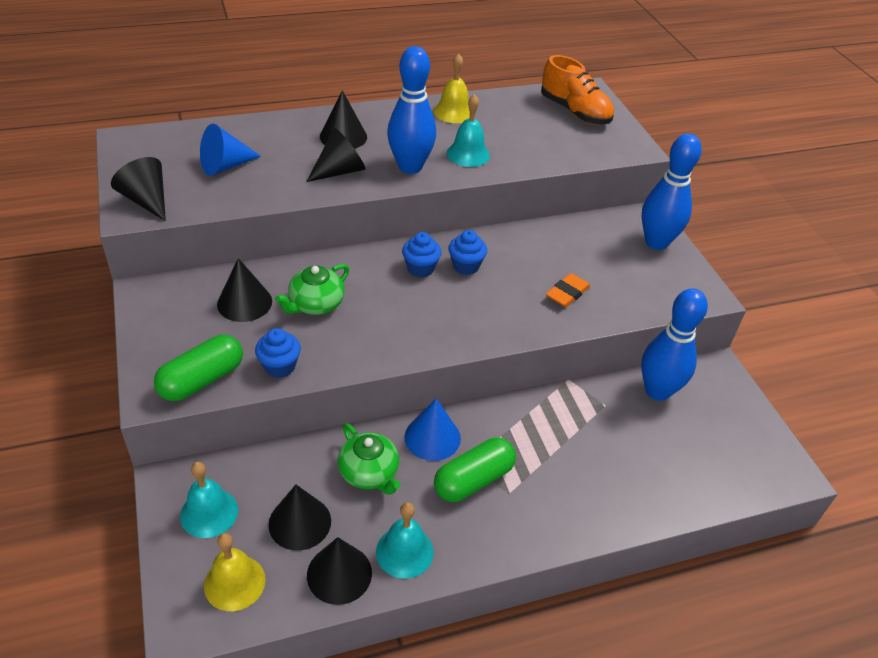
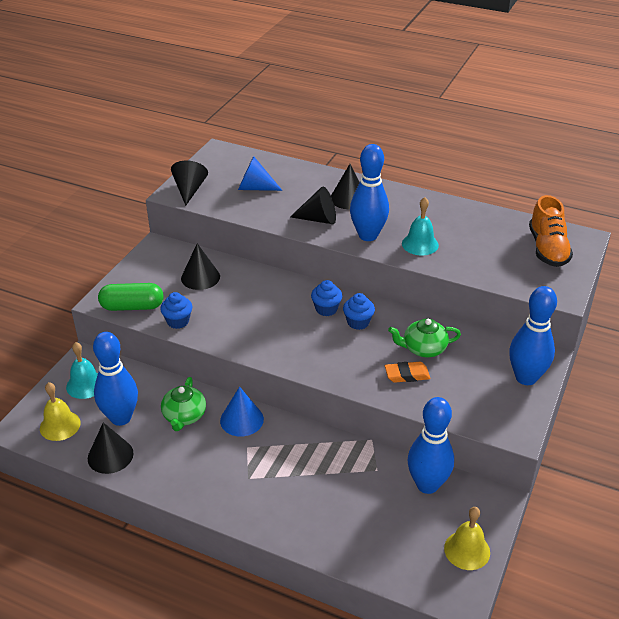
camera: 45 degrees right, 5 degrees down
(300, 522) = (121, 418): black cone -> blue bowling pin
(315, 304) = (237, 298): green teapot -> green teapot (423, 349)
(404, 552) = (154, 468): turquoise bell -> none
(453, 112) = (448, 212): yellow bell -> yellow bell (467, 550)
(473, 480) = (237, 457): green capsule -> none

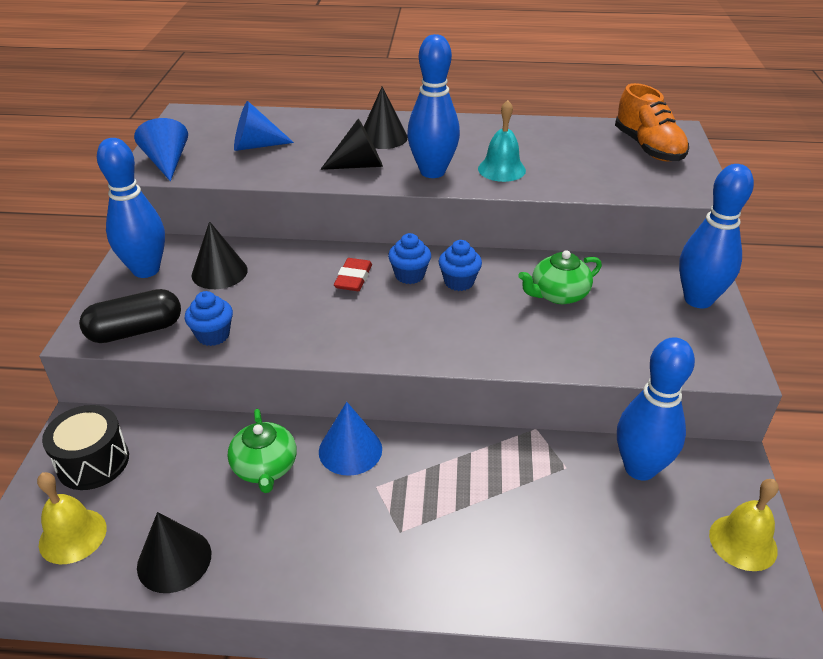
camera: 20 degrees left, 0 degrees up
(85, 385) = (93, 462): turquoise bell -> black drum
(121, 418) = (168, 496): blue bowling pin -> blue bowling pin (146, 270)
(132, 306) = (135, 331): green capsule -> black capsule
(189, 190) = (167, 162): black cone -> blue cone
(286, 302) = (353, 278): none -> red eraser
(407, 375) = (558, 330): orange eraser -> none

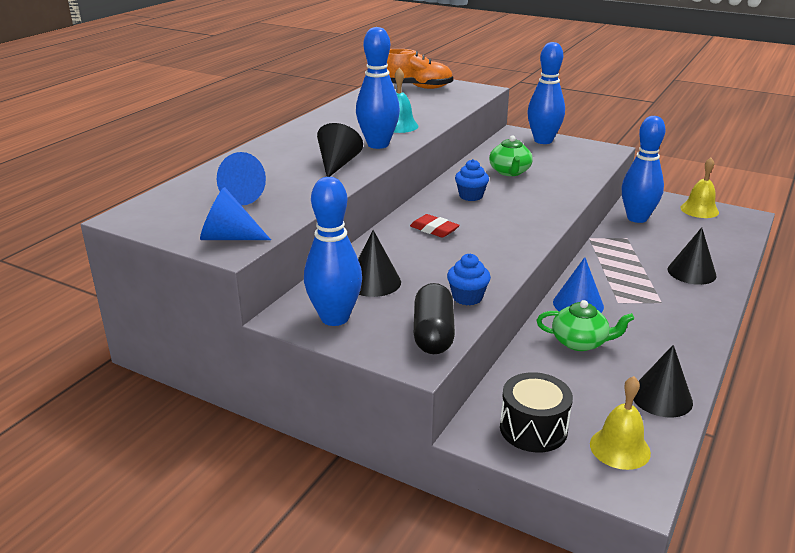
camera: 65 degrees left, 10 degrees down
(383, 137) = (300, 149): black cone -> black cone (691, 272)
(409, 275) = (448, 210): blue cupcake -> none

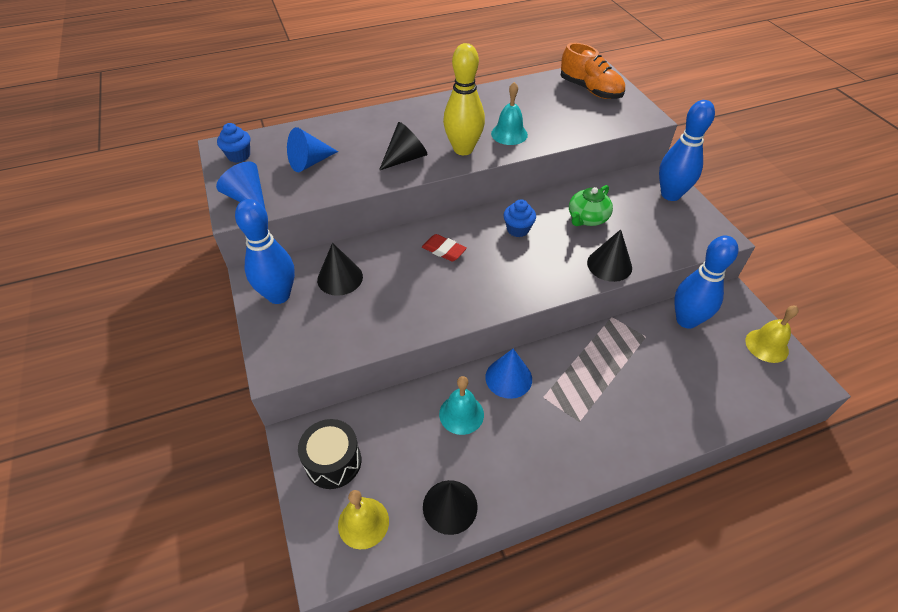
camera: 40 degrees right, 20 degrees up
(378, 144) = (463, 149): blue bowling pin -> yellow bowling pin
(433, 334) = (314, 350): black capsule -> none
(434, 229) = (444, 250): red eraser -> red eraser turned 45 degrees counterclockwise
(467, 297) = (377, 332): blue cupcake -> blue cupcake (239, 156)
(580, 342) = (461, 414): green teapot -> turquoise bell
(691, 272) = (651, 409): black cone -> black cone (609, 265)

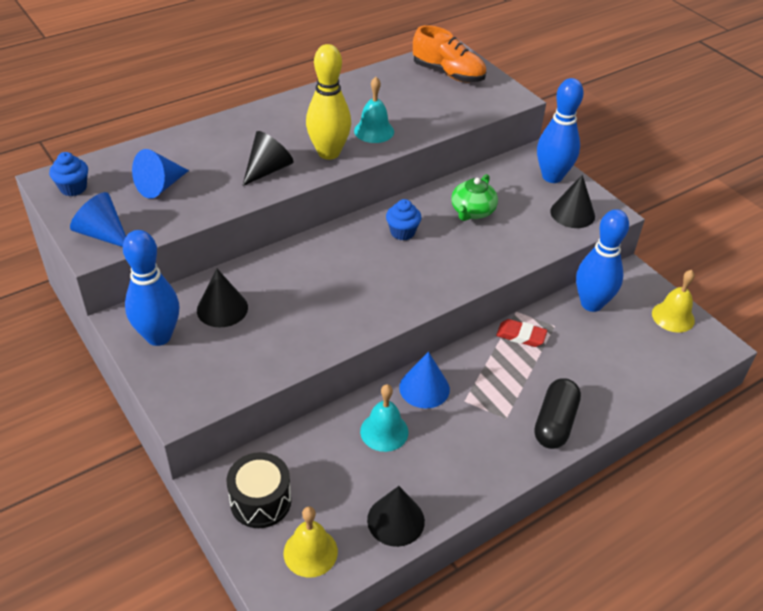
camera: 15 degrees left, 5 degrees down
(444, 250) = (328, 264): red eraser -> red eraser (521, 336)
(609, 265) = (505, 256): black cone -> black cone (572, 213)
(626, 435) = (554, 423): none -> black capsule

